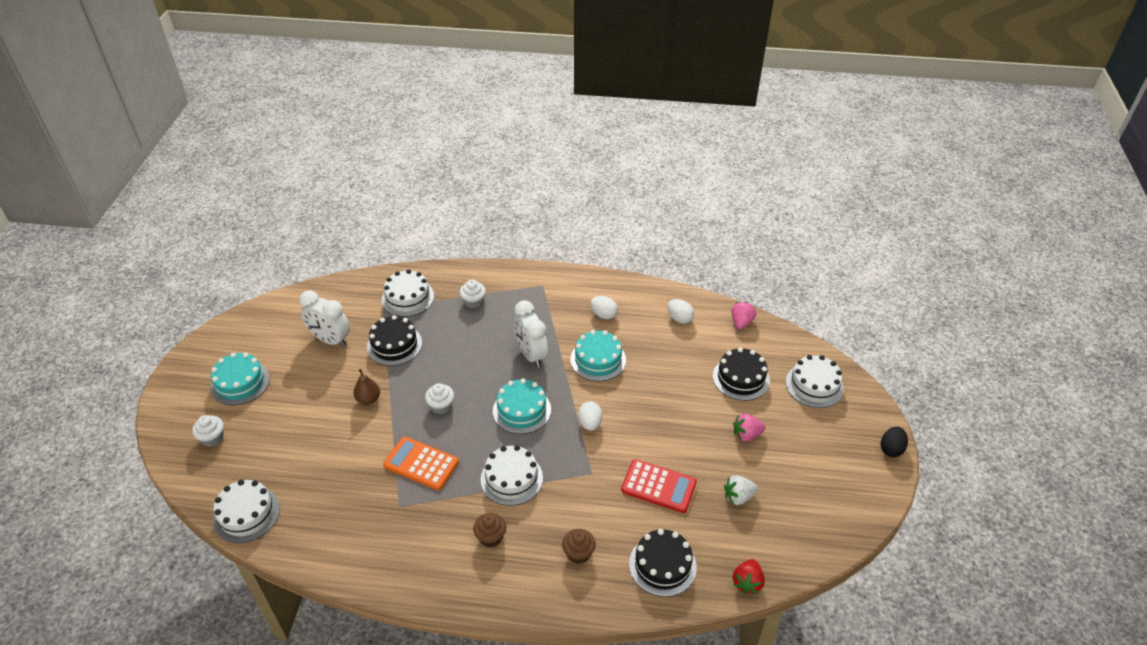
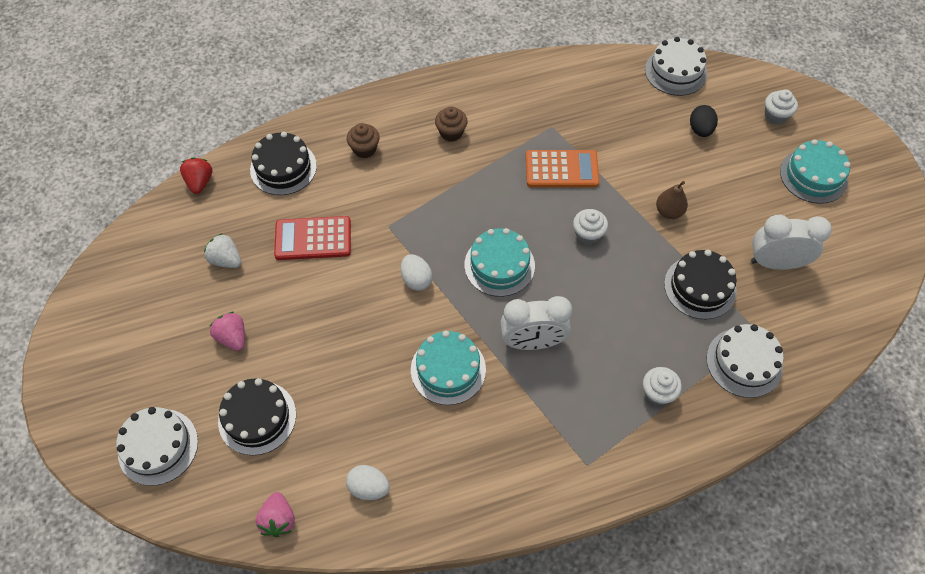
camera: 155 degrees right, 15 degrees up
(511, 478) = (464, 189): white cake -> none
(531, 355) = (532, 342): white clock -> white clock turned 135 degrees clockwise
(603, 315) = (476, 447): white egg -> none
(738, 497) = (226, 260): white strawberry -> white strawberry turned 105 degrees counterclockwise
(746, 434) = (232, 337): pink strawberry -> pink strawberry turned 90 degrees counterclockwise
(891, 449) = (54, 387): black egg -> black egg (700, 130)

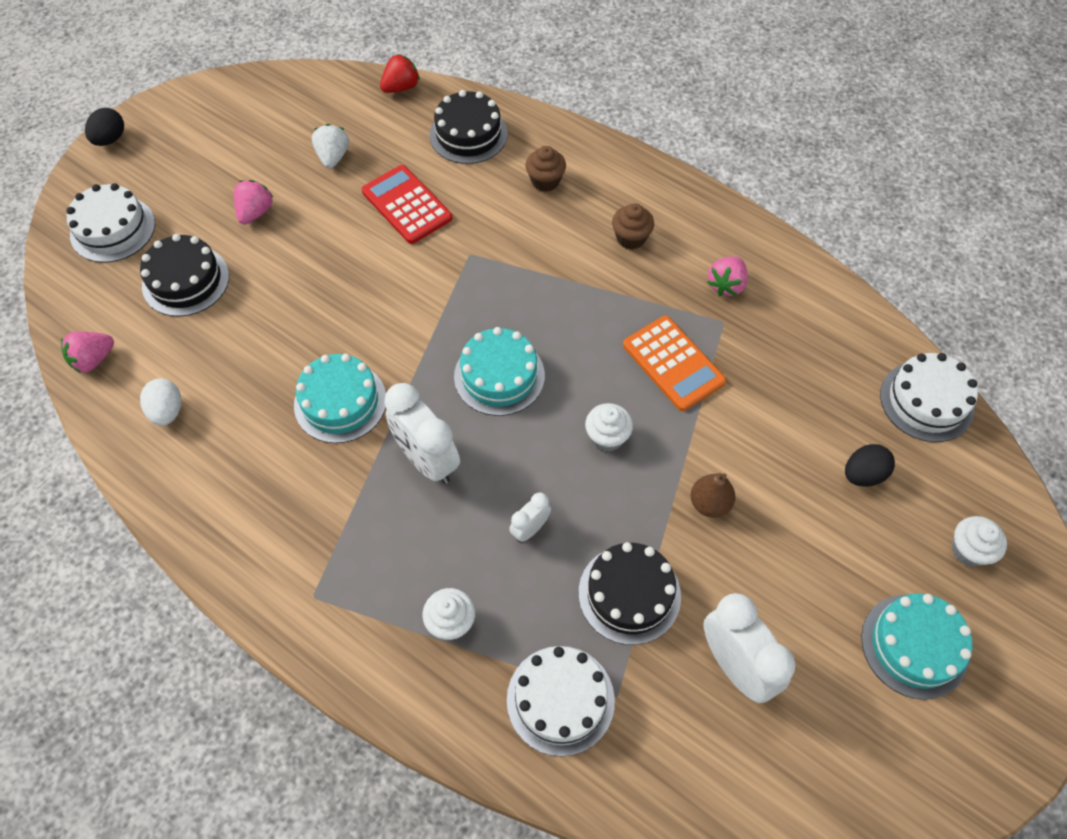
camera: 55 degrees right, 0 degrees up
(57, 404) = (110, 139): none -> black egg
(416, 280) = (425, 314): white egg -> none
(527, 108) = (726, 285): none -> pink strawberry
(622, 313) = (530, 529): none -> white clock

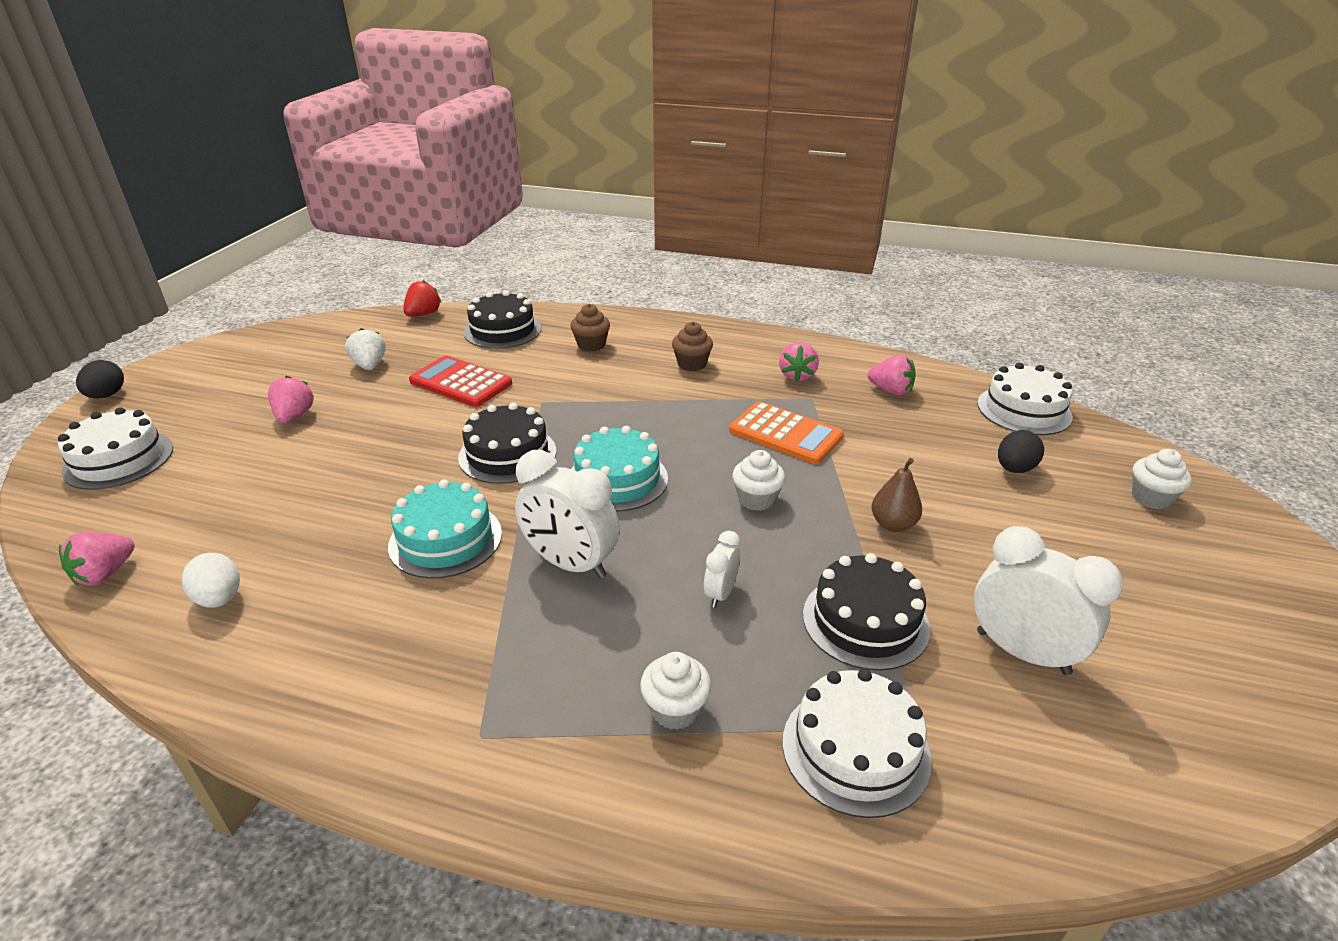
camera: 20 degrees left, 25 degrees down
(186, 281) = (221, 482): black cake -> black cake (507, 454)
(808, 334) = (891, 390): none -> pink strawberry
(914, 646) = (1174, 582): turquoise cake -> none

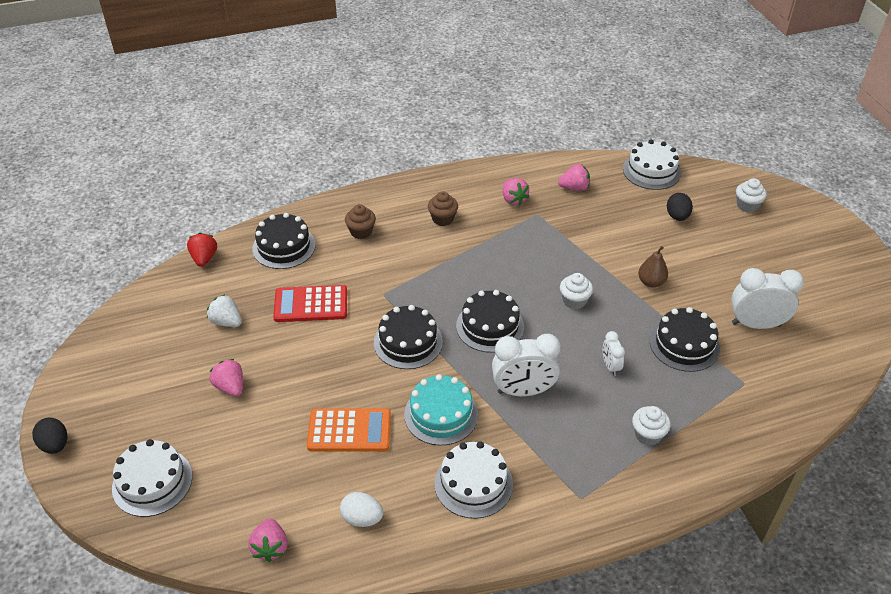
camera: 35 degrees left, 10 degrees up
(617, 479) = (490, 326): turquoise cake -> black cake
(785, 434) = (547, 248): orange calculator -> orange calculator (349, 431)
(855, 749) = (731, 408): white cake -> white cake (473, 483)

